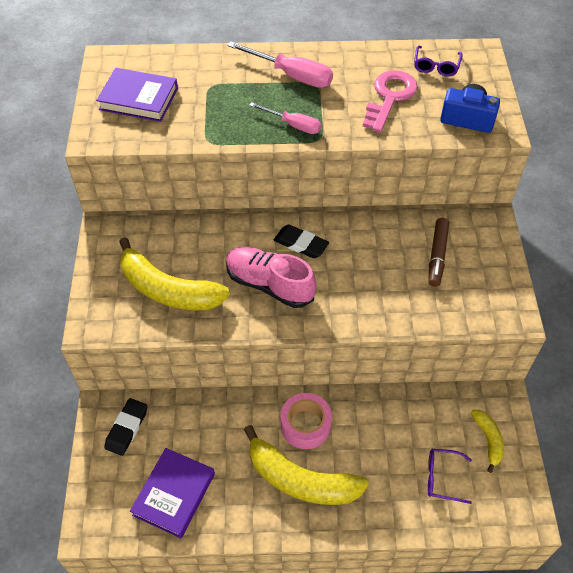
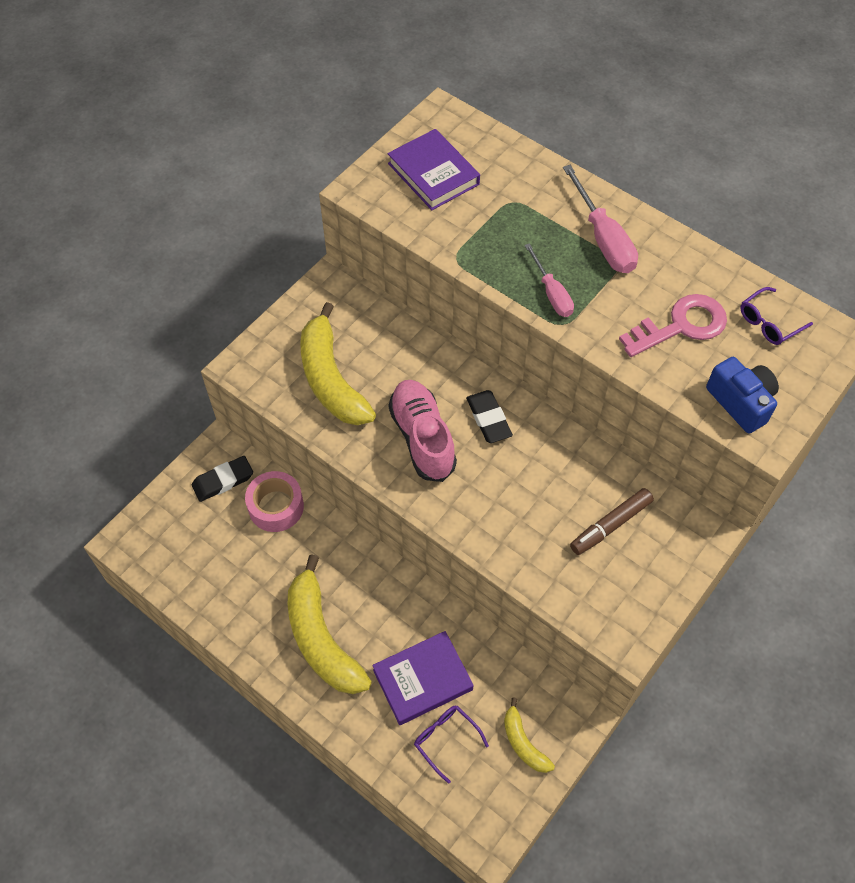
camera: 40 degrees right, 5 degrees up
(174, 494) = (210, 566): purple book -> purple book (422, 680)
(305, 425) = (370, 595): pink tape -> pink tape (276, 507)
(488, 440) = (523, 743): yellow banana -> yellow banana turned 120 degrees clockwise

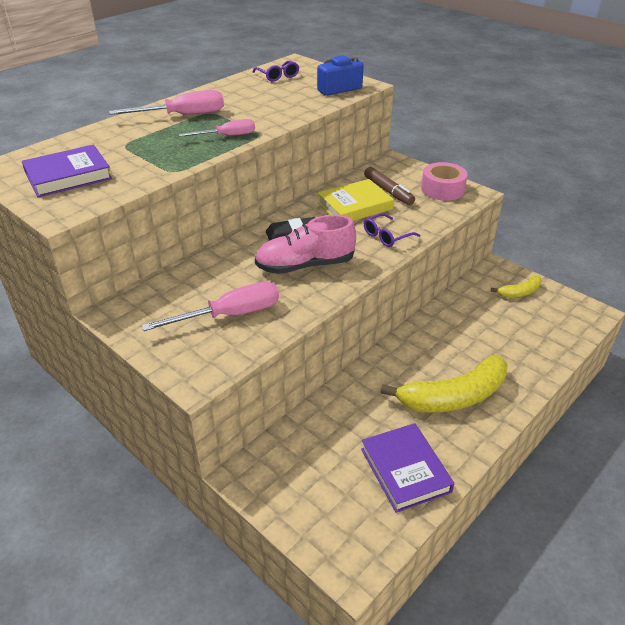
camera: 85 degrees left, 20 degrees down
(223, 481) = (283, 471): black eraser -> none
(276, 507) = (319, 426): pink tape -> pink tape (442, 189)
(331, 379) = (230, 315): yellow banana -> pink screwdriver
(422, 680) = (481, 338): purple book -> purple book (405, 470)
(446, 740) = (527, 328): purple glasses -> purple glasses (386, 236)
(563, 484) = (354, 206): none -> yellow book
(681, 326) = (272, 98): pink key -> none

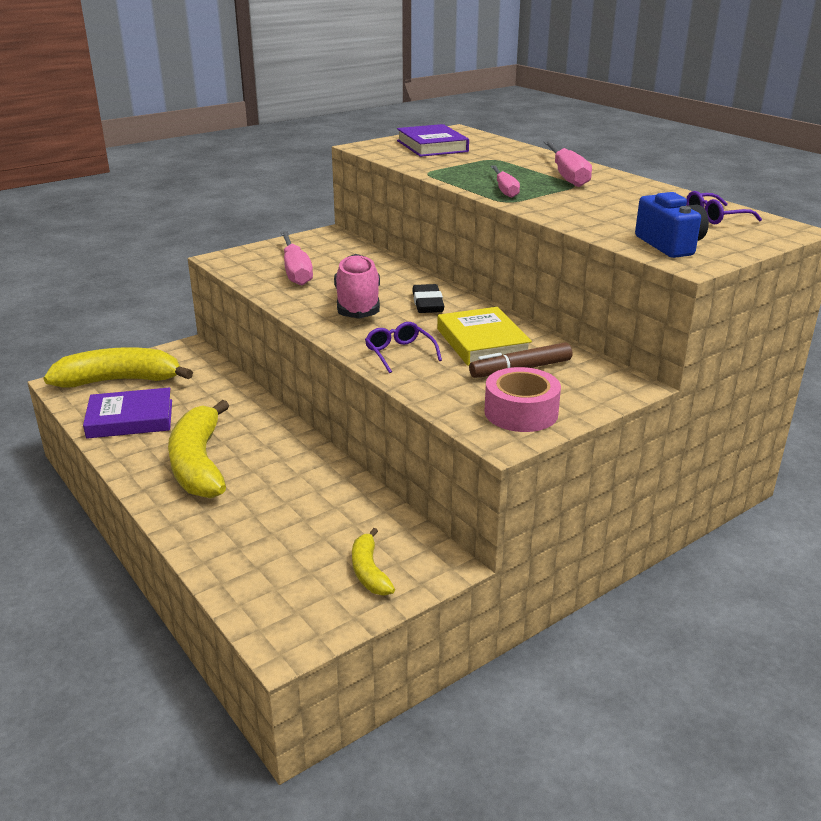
camera: 100 degrees right, 10 degrees down
(332, 511) = (120, 381): none -> yellow banana

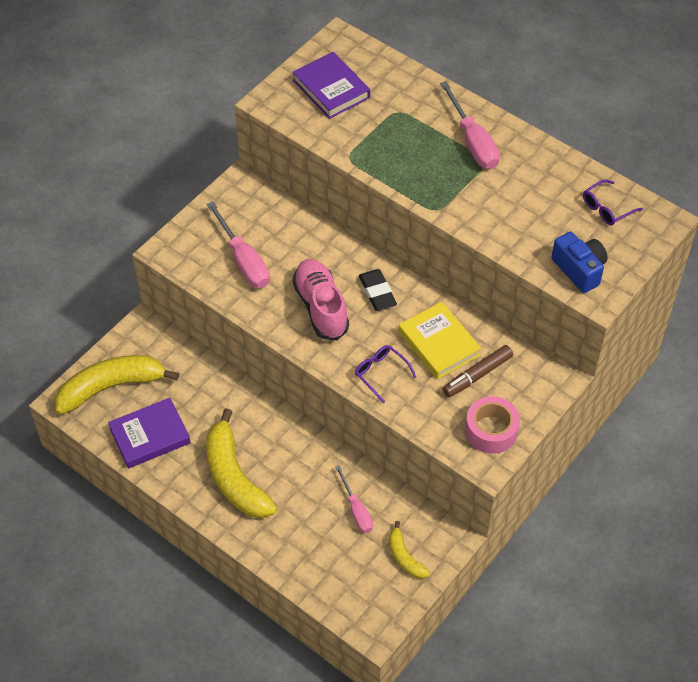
camera: 15 degrees left, 25 degrees up
(504, 190) = (428, 185): pink screwdriver -> pink screwdriver (356, 510)

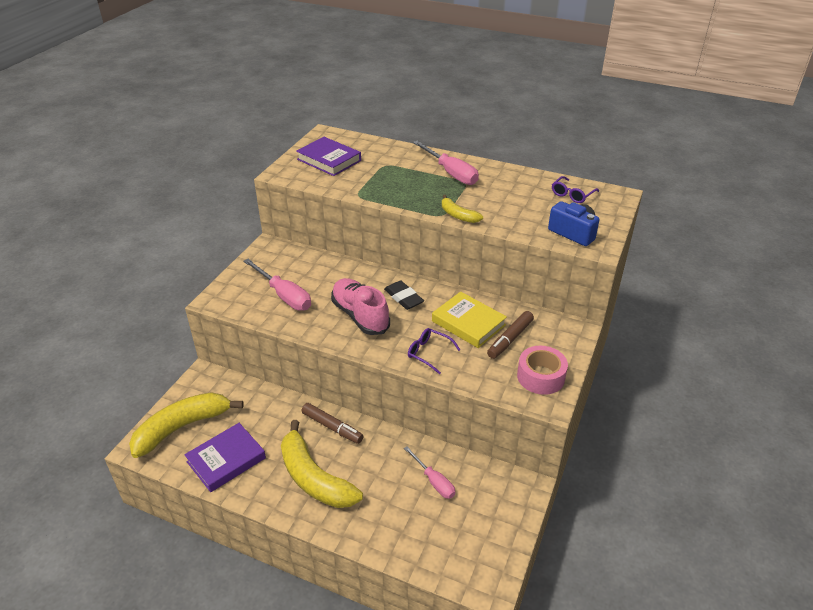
camera: 15 degrees left, 15 degrees down
(268, 423) = (332, 427): none -> brown marker
(405, 557) = (492, 512): yellow banana -> yellow banana (458, 215)

